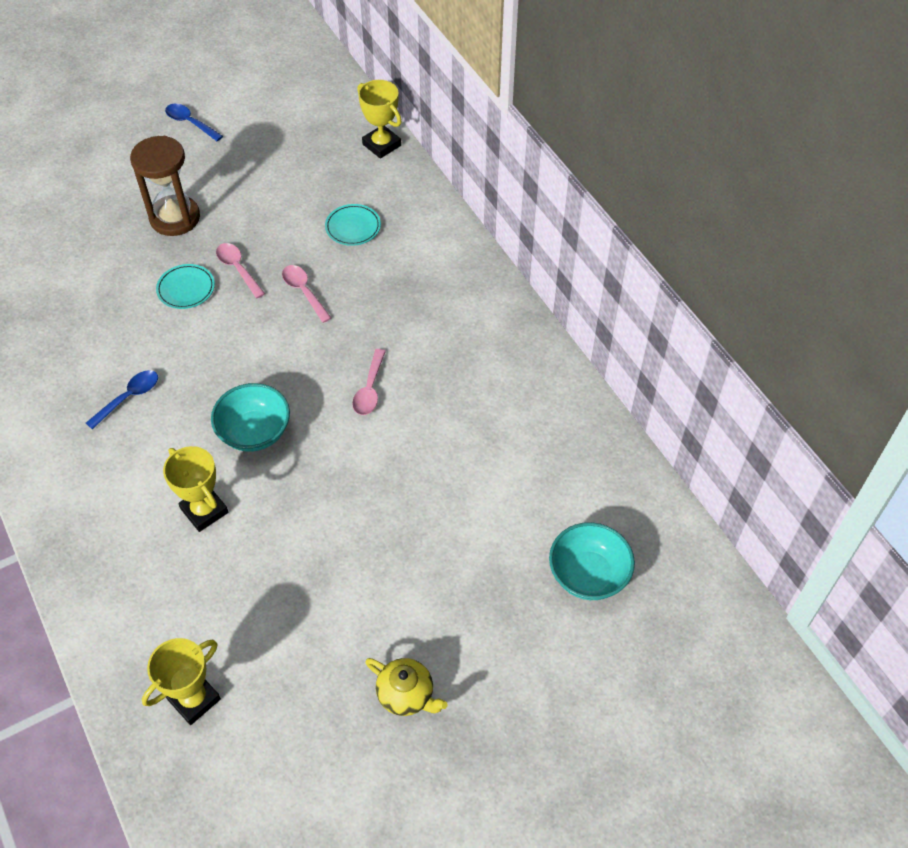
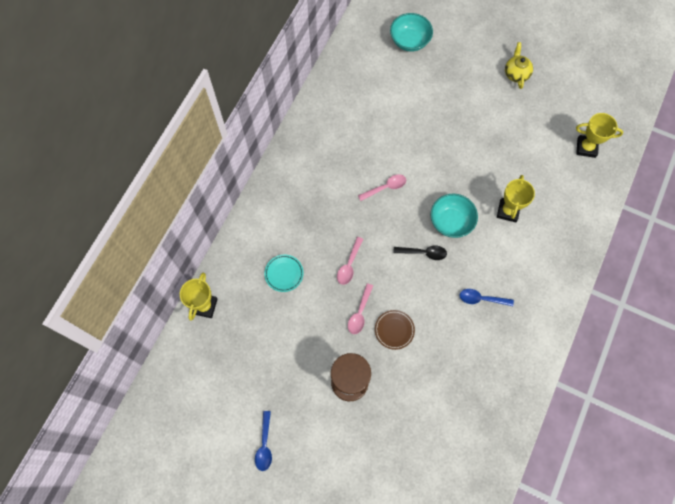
camera: 125 degrees left, 15 degrees up
(186, 289) = (394, 330): turquoise plate -> brown plate
(244, 375) = (423, 253): none -> black spoon

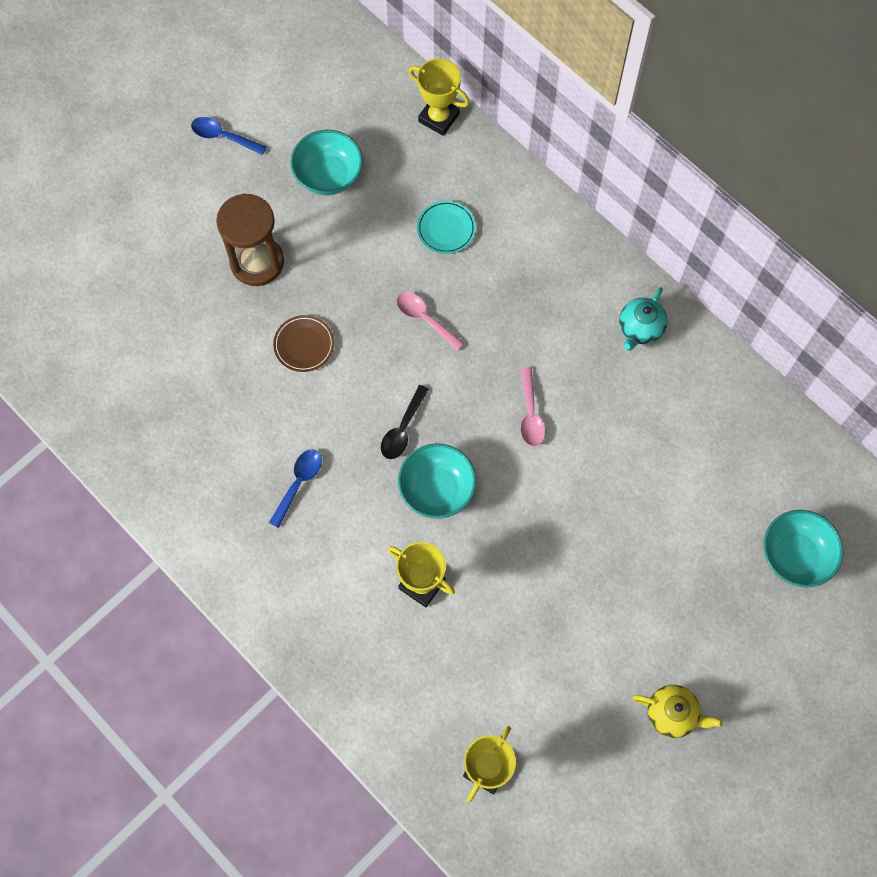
camera: 110 degrees right, 0 degrees up
(270, 361) = (328, 175): none -> turquoise bowl
(310, 147) = (640, 329): none -> turquoise teapot
(359, 313) = (347, 308): pink spoon -> none

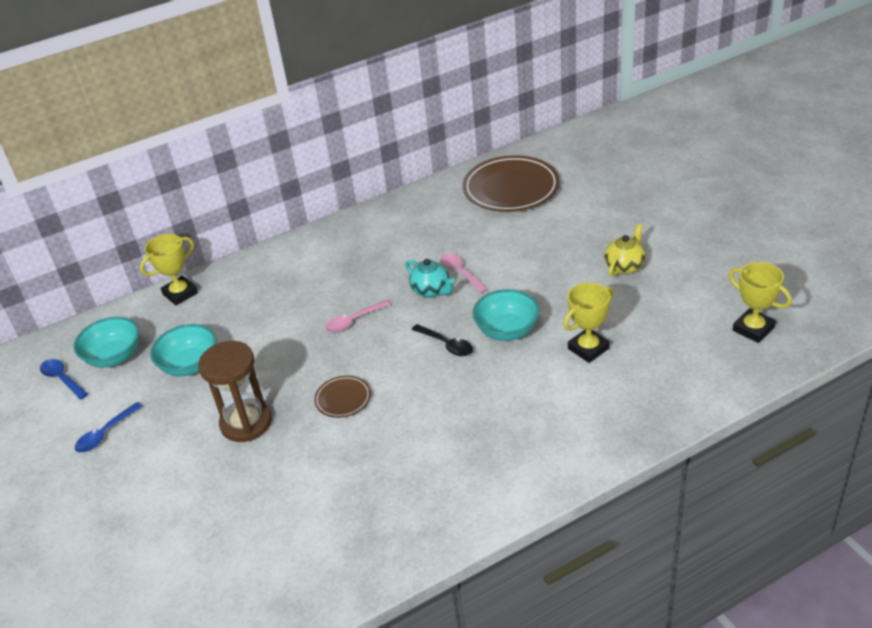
camera: 70 degrees left, 30 degrees down
(298, 483) = (474, 417): blue spoon -> blue spoon (62, 379)
(446, 229) = (281, 300): turquoise plate -> none
(530, 414) = (460, 273): pink spoon -> pink spoon turned 135 degrees counterclockwise
(640, 329) = (414, 212): turquoise teapot -> turquoise teapot (431, 290)
(672, 714) = (715, 231): yellow teapot -> yellow teapot (624, 266)
(716, 437) = (511, 189): none -> brown plate
(795, 555) = (607, 166): turquoise bowl -> turquoise bowl (114, 357)

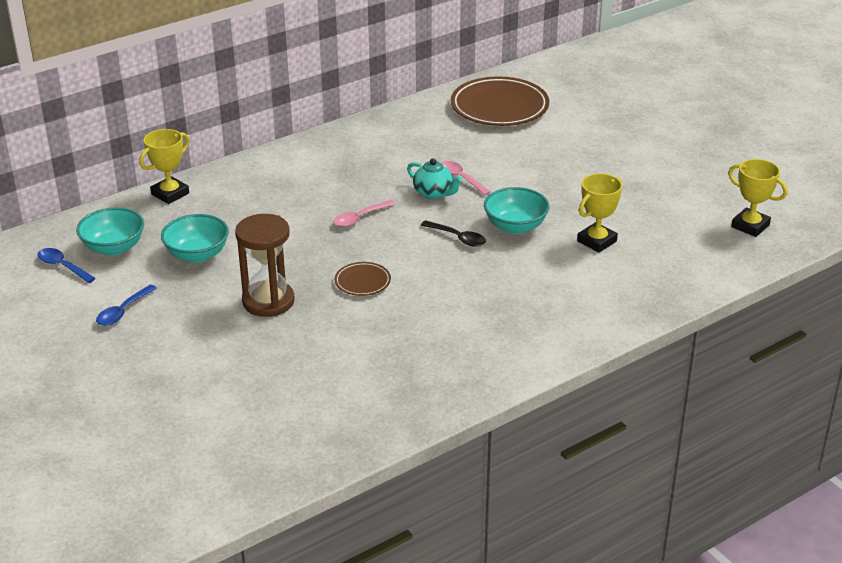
camera: 10 degrees left, 5 degrees down
(624, 266) = (623, 174): yellow teapot -> none

